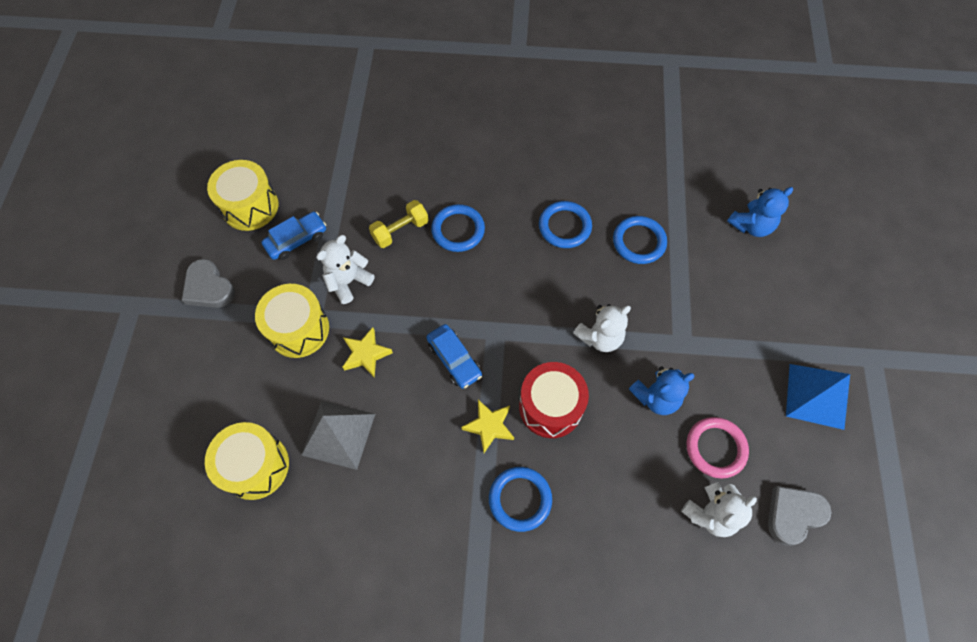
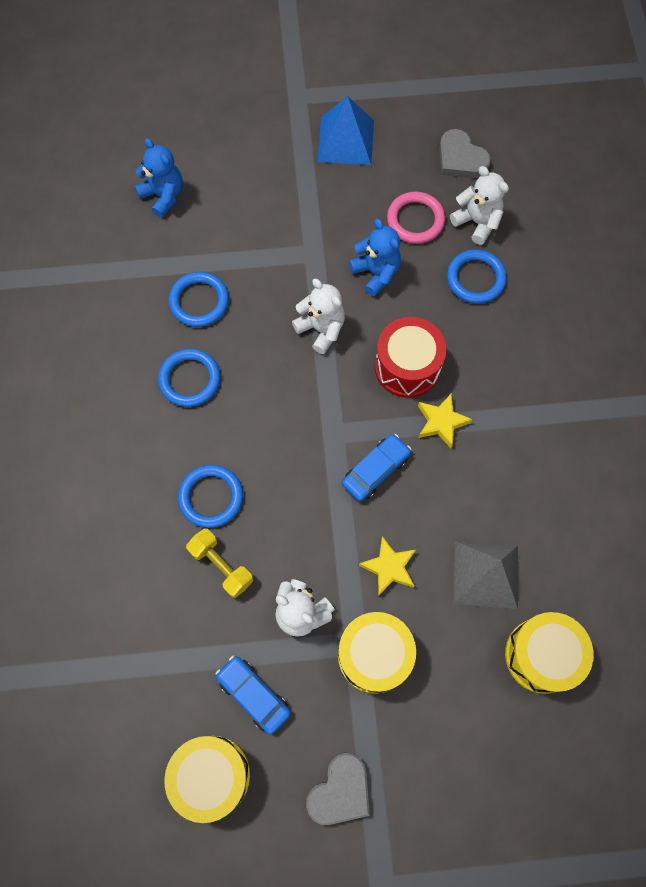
camera: 100 degrees left, 5 degrees up
(520, 499) = (506, 382): blue ring -> blue ring (475, 278)

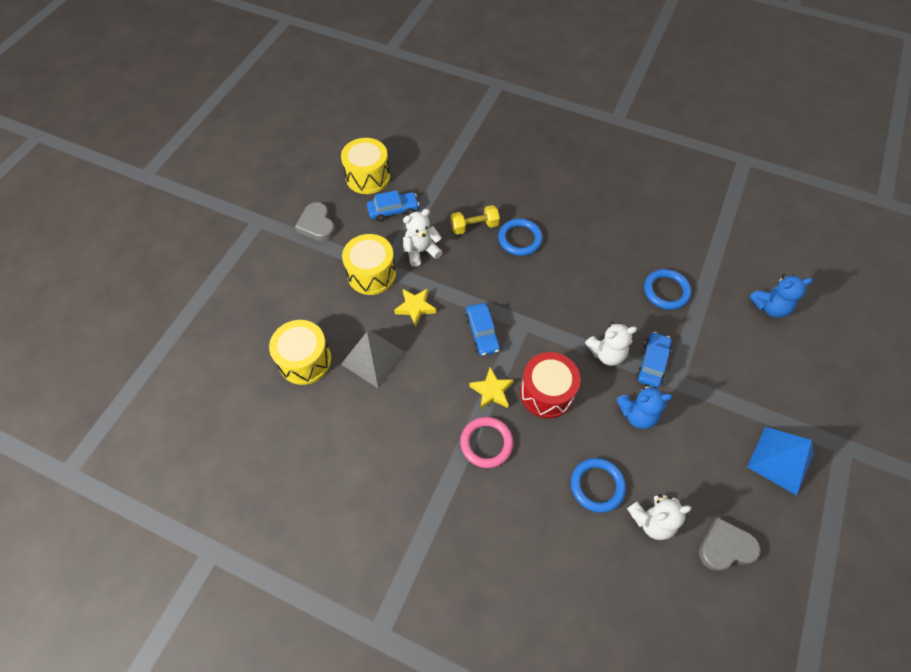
camera: 120 degrees right, 10 degrees down
(190, 379) = (607, 261): blue ring -> none
(306, 281) = (652, 363): none -> blue car
(415, 220) = (675, 471): pink ring -> pink ring (486, 443)

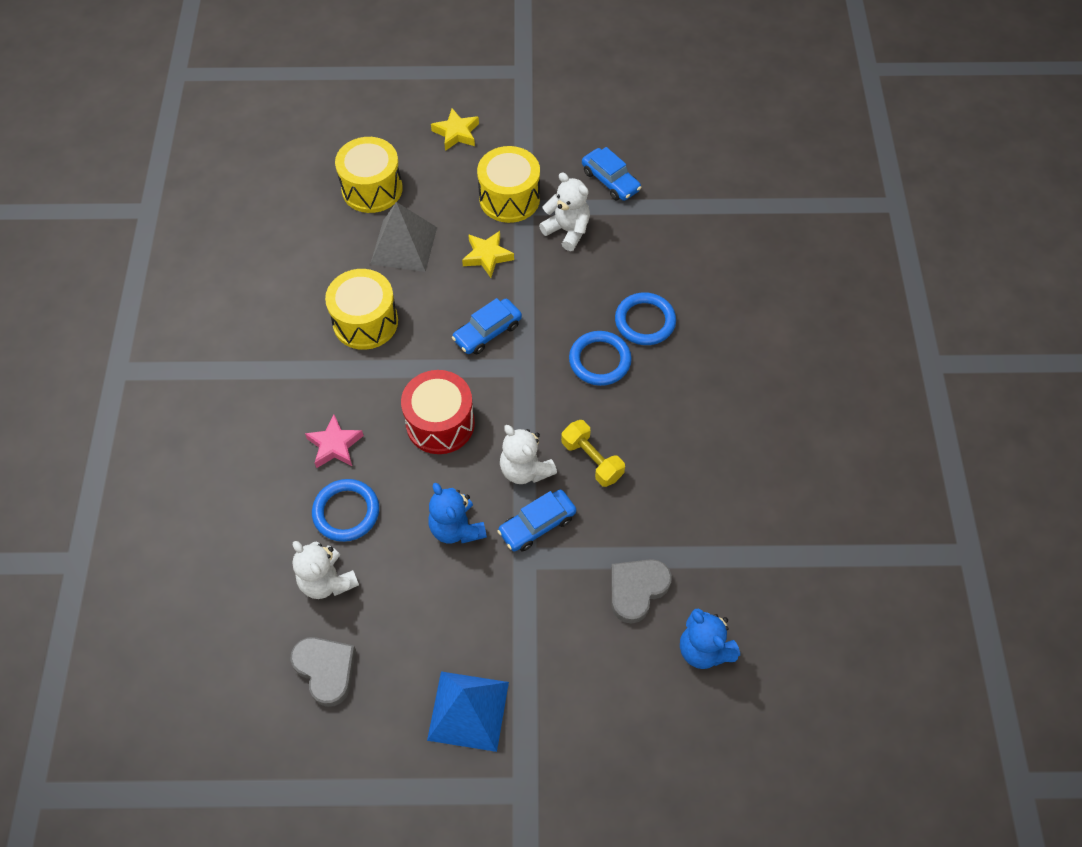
camera: 65 degrees right, 0 degrees up
(317, 225) = (547, 122): grey heart -> grey heart (637, 589)
(368, 177) = (644, 136): yellow drum -> yellow drum (365, 322)
(474, 226) = (635, 268): yellow dumbbell -> yellow dumbbell (592, 460)
(486, 443) = (350, 387): pink ring -> none
(492, 391) = (416, 369): yellow star -> yellow star (456, 133)
(535, 473) = (335, 445): none -> pink star
(652, 363) = (537, 525): blue car -> blue car turned 150 degrees clockwise
(666, 291) = (658, 510): blue ring -> blue ring (600, 360)

